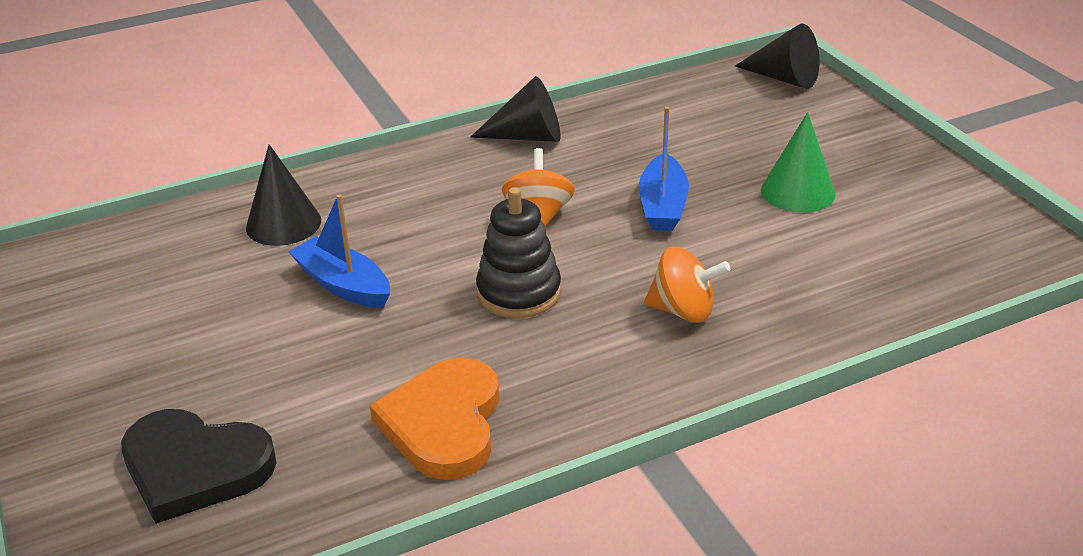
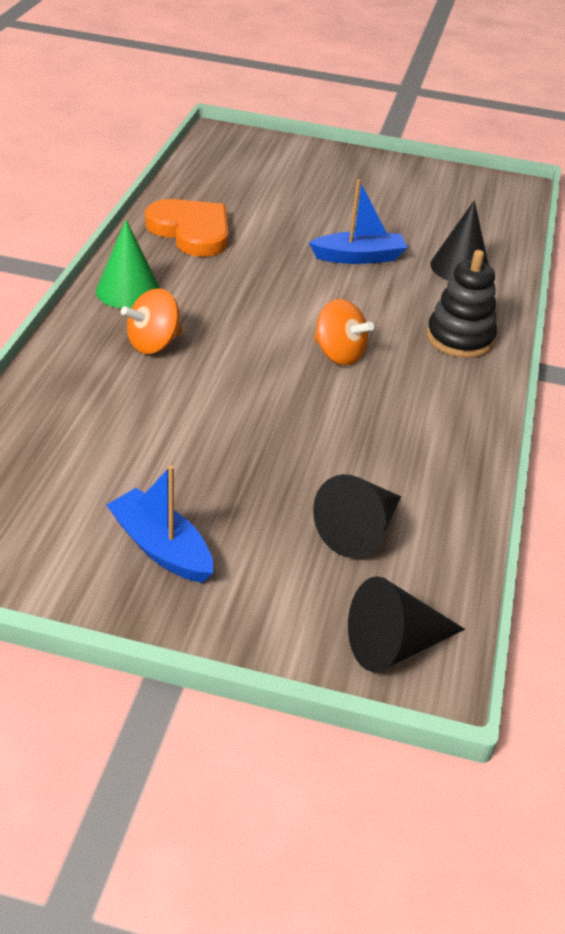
camera: 125 degrees right, 5 degrees up
(195, 467) = (263, 172): black heart -> none
(519, 292) = (263, 303): black stacking toy -> black stacking toy (460, 338)
(528, 136) = (464, 412): black cone -> black cone (359, 531)
(662, 205) = (276, 411): blue boat -> blue boat (161, 547)
(798, 192) = (196, 488): green cone -> green cone (128, 290)

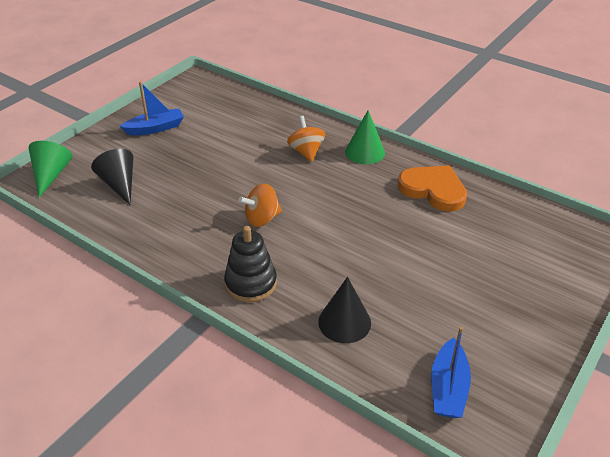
camera: 115 degrees right, 0 degrees up
(191, 231) = (433, 190): orange heart -> orange heart turned 120 degrees counterclockwise
(359, 257) = (377, 264): blue boat -> blue boat (448, 388)
(393, 645) = (51, 175): black cone -> green cone

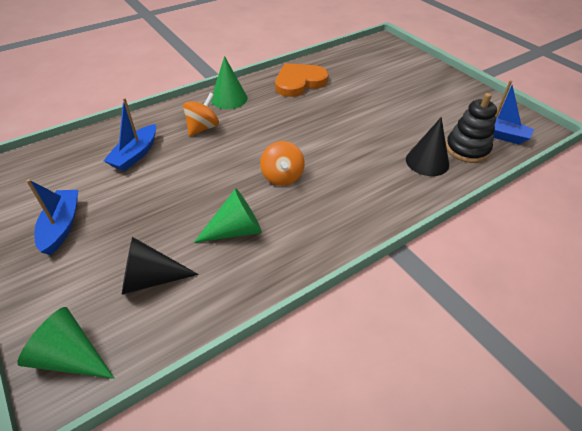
camera: 70 degrees left, 5 degrees up
(182, 210) = (236, 230): none -> green cone
(248, 130) = (135, 154): none -> blue boat
(251, 283) = (366, 203): black stacking toy -> black stacking toy (467, 149)
(306, 152) = (203, 128): orange spinning top -> orange spinning top turned 120 degrees clockwise

